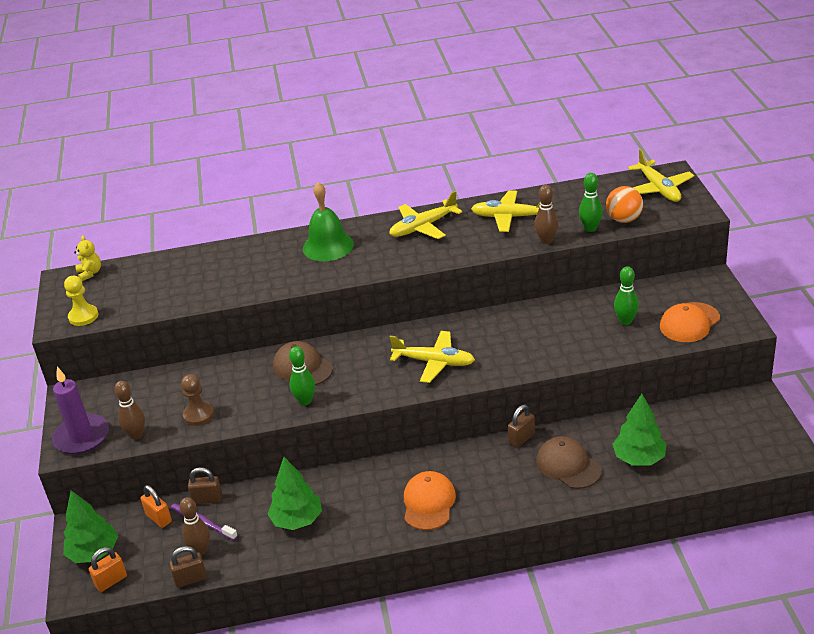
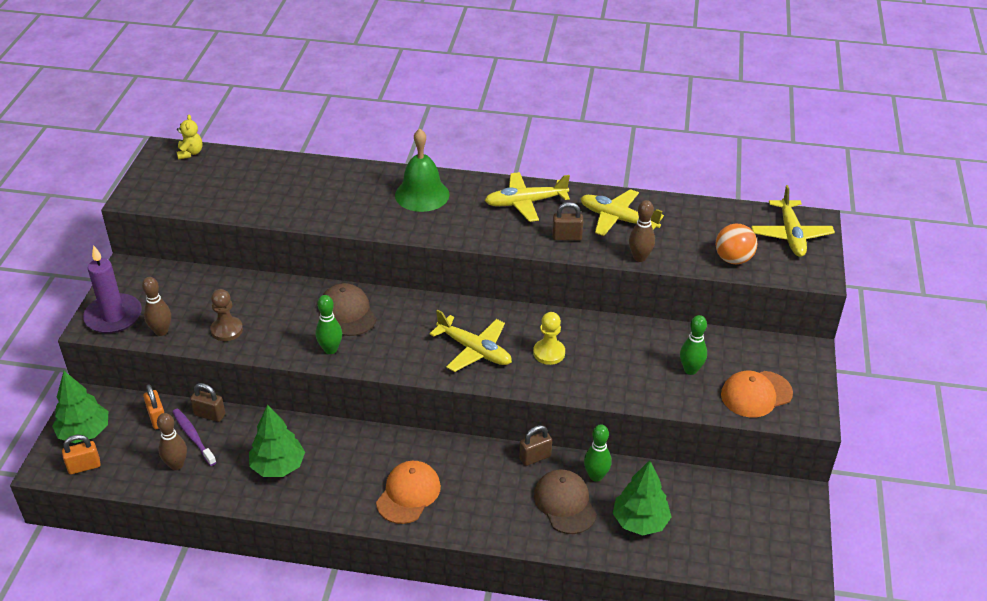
camera: 15 degrees right, 5 degrees up
(83, 316) = (159, 197): yellow pawn -> yellow pawn (549, 353)
(191, 579) = (153, 491): brown padlock -> brown padlock (567, 237)
(590, 228) = (692, 258): green bowling pin -> green bowling pin (596, 476)

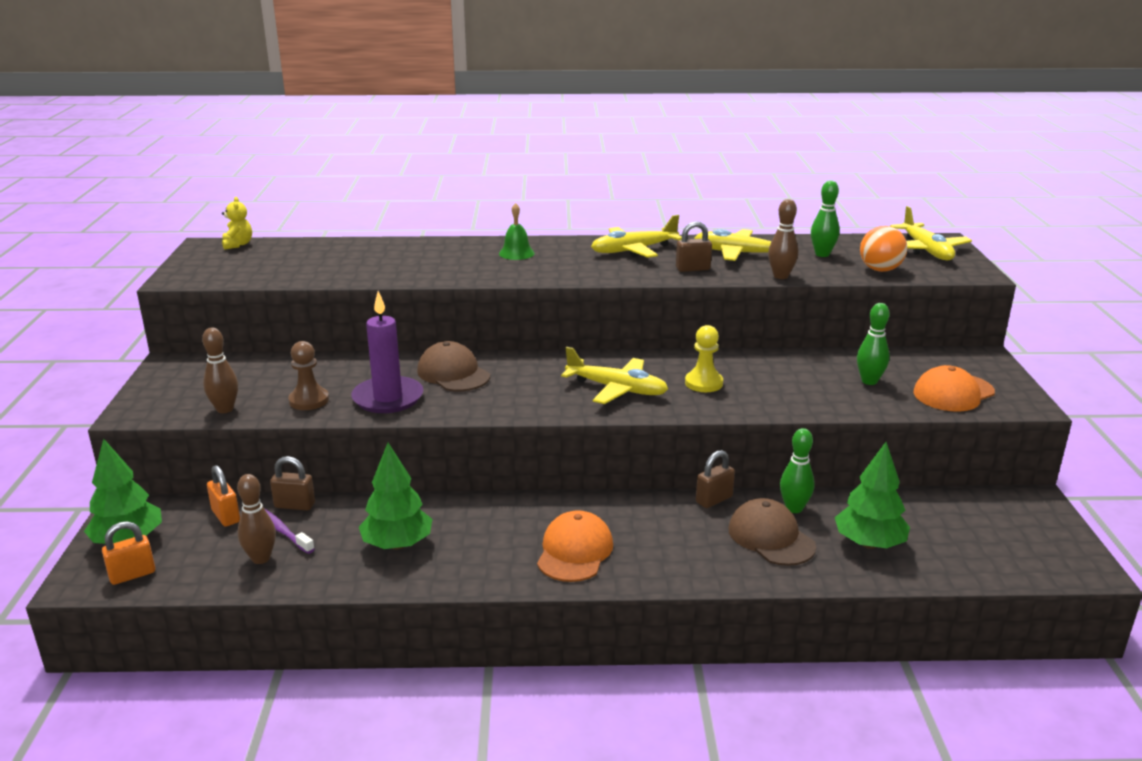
camera: 10 degrees left, 15 degrees down
(113, 316) = (160, 402): purple candle -> purple candle (388, 398)
(330, 349) = (444, 404): green bowling pin -> green bowling pin (822, 254)
(422, 194) = (516, 253): green bell -> green bell, size x0.58

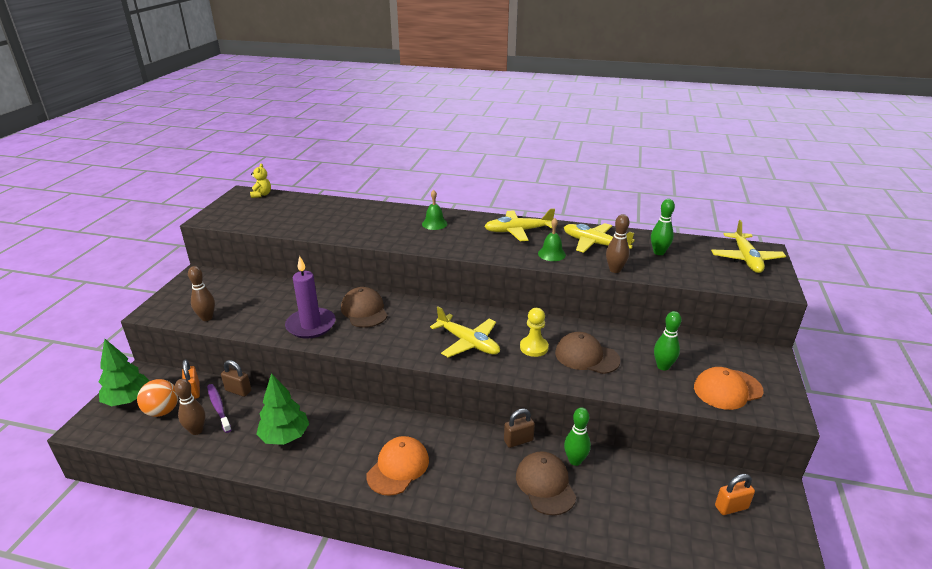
camera: 15 degrees right, 5 degrees up
(132, 575) = (117, 428): orange padlock -> orange padlock (731, 507)
(309, 400) = (261, 319): brown pawn -> none
(693, 269) = (551, 254): brown padlock -> green bell
(773, 383) = (586, 356): none -> brown cap
(869, 543) = (619, 507): green tree -> none
(880, 270) = (698, 274): orange ball -> orange ball (162, 411)

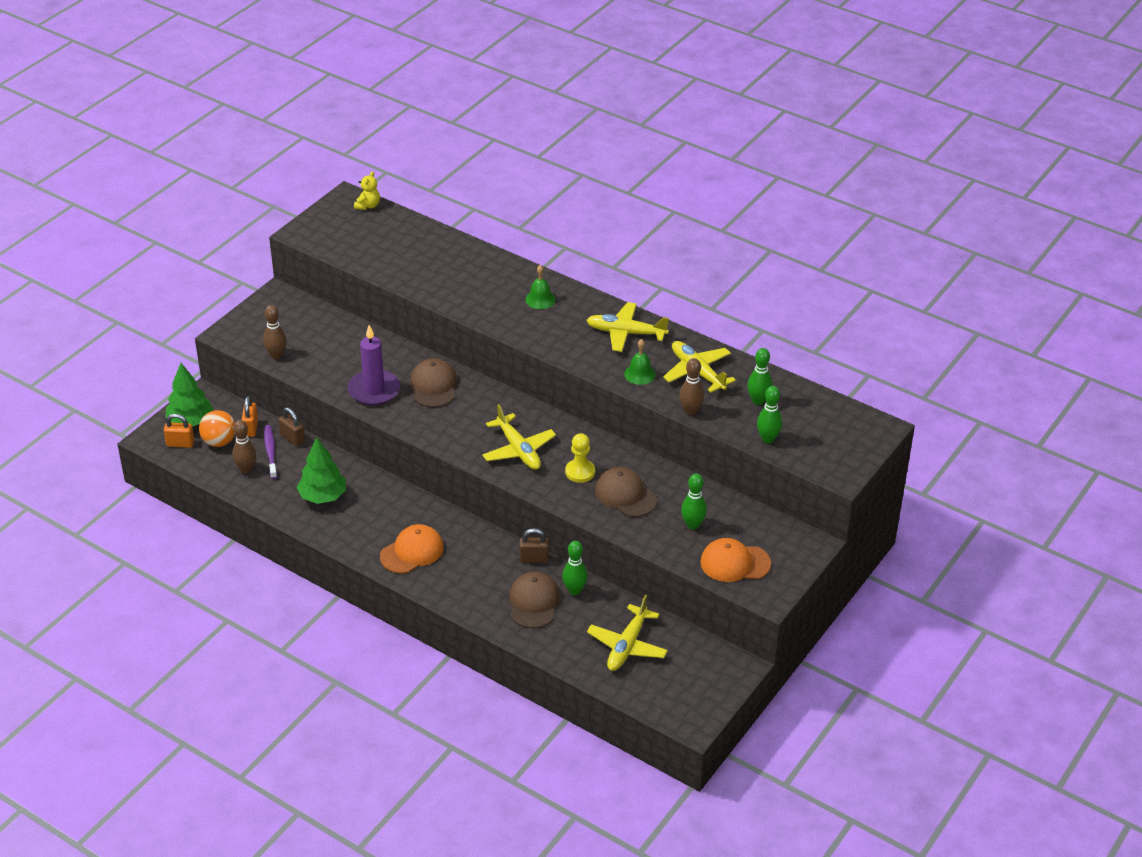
camera: 20 degrees right, 10 degrees up
(694, 275) = (768, 439): none -> green bowling pin
(731, 507) = (685, 666): orange padlock -> orange padlock (180, 444)
(746, 259) = (846, 433): yellow plane -> yellow plane (627, 646)

